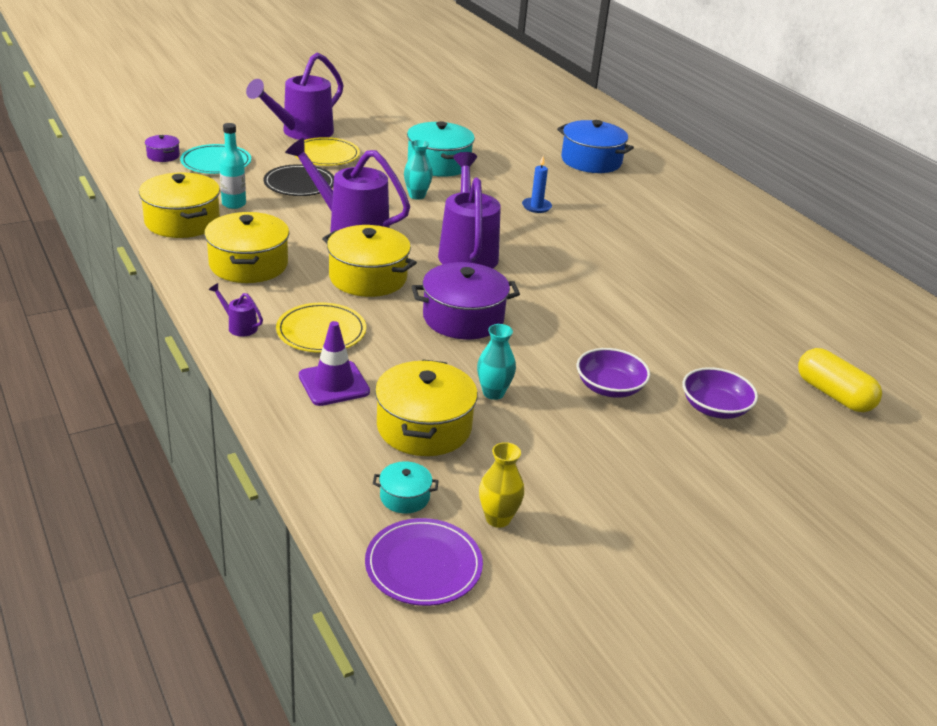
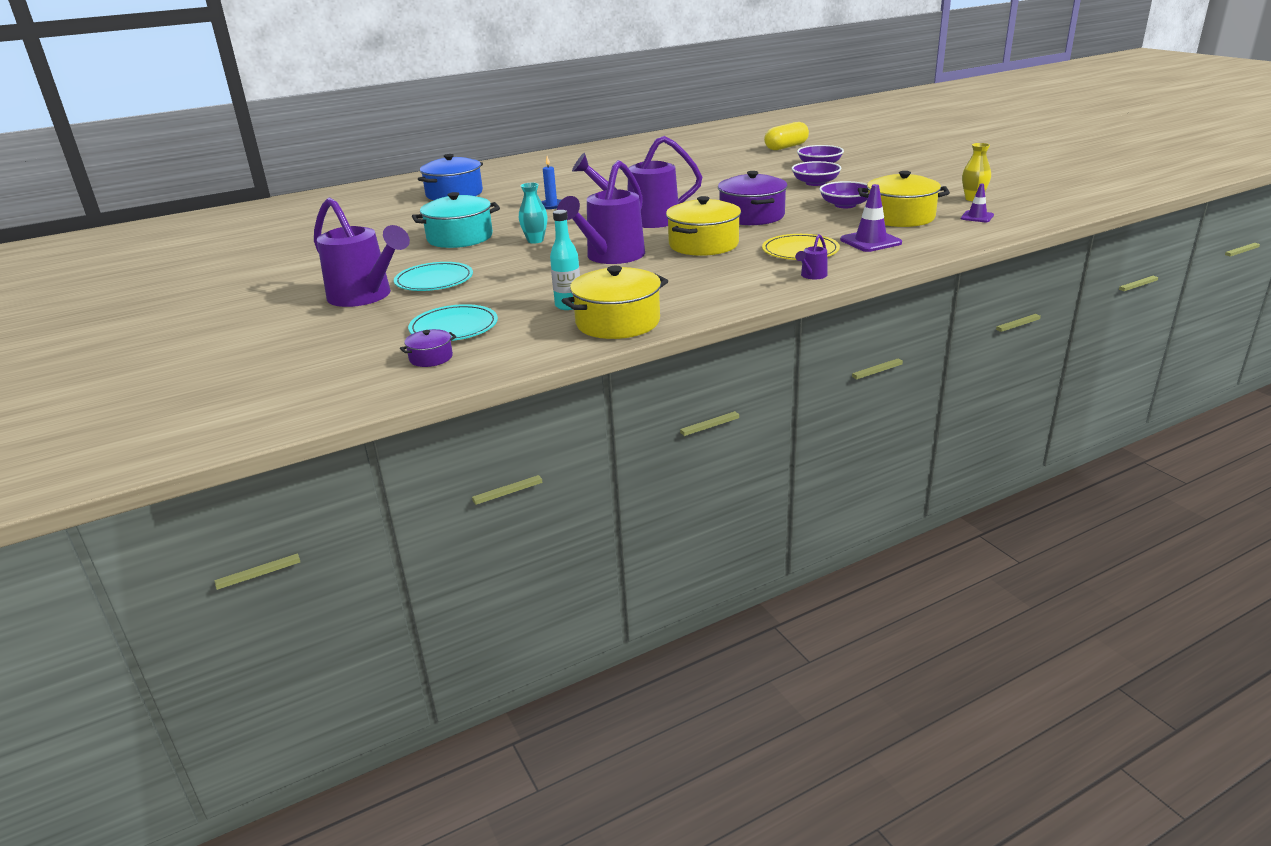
camera: 85 degrees left, 5 degrees down
(248, 264) = (700, 285): yellow pot -> none
(299, 184) = (512, 284): black plate -> none
(326, 155) = (434, 280): yellow plate -> turquoise plate
(404, 497) = (977, 217): turquoise pot -> purple traffic cone
(423, 565) = (1031, 210): purple plate -> none
(493, 393) = (845, 205): turquoise vase -> purple bowl

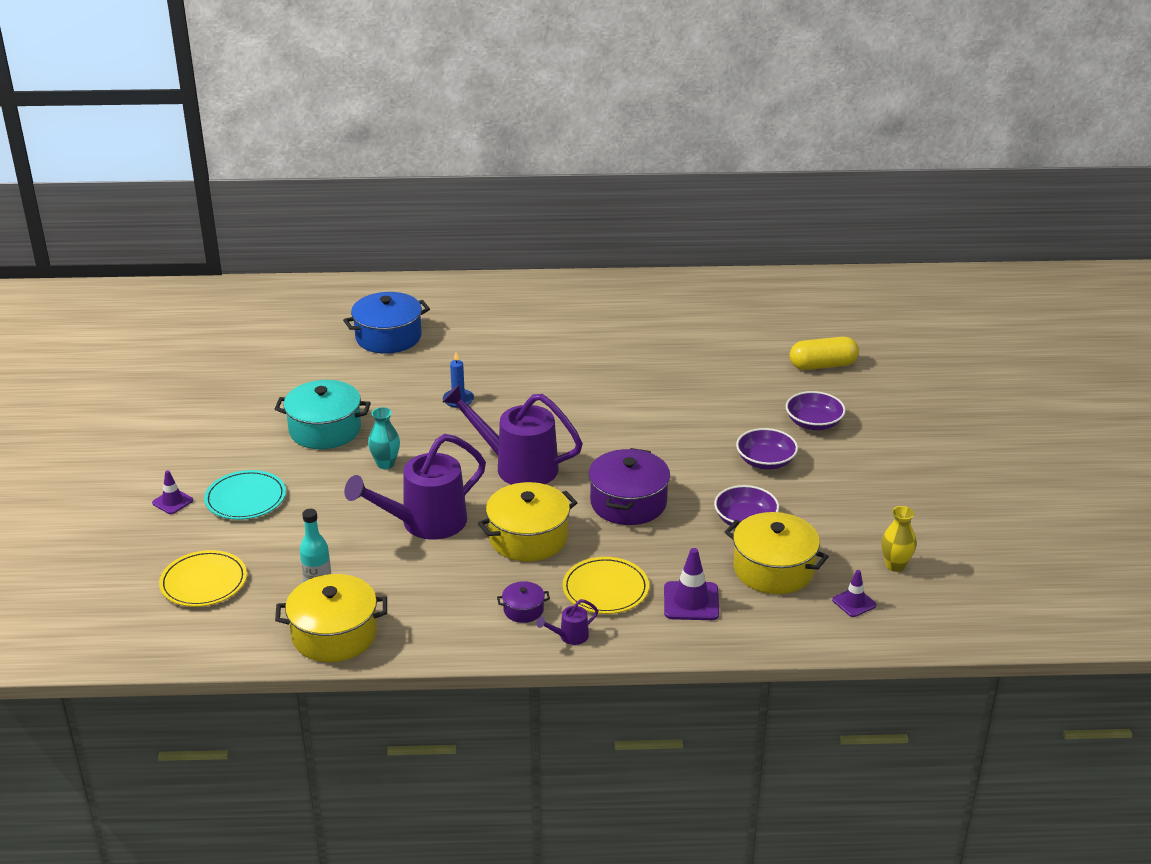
camera: 25 degrees right, 5 degrees up
(365, 297) = (172, 502): purple watering can -> purple traffic cone
(431, 358) = (153, 619): purple pot -> purple pot (523, 610)
(454, 327) = (203, 582): turquoise plate -> yellow plate

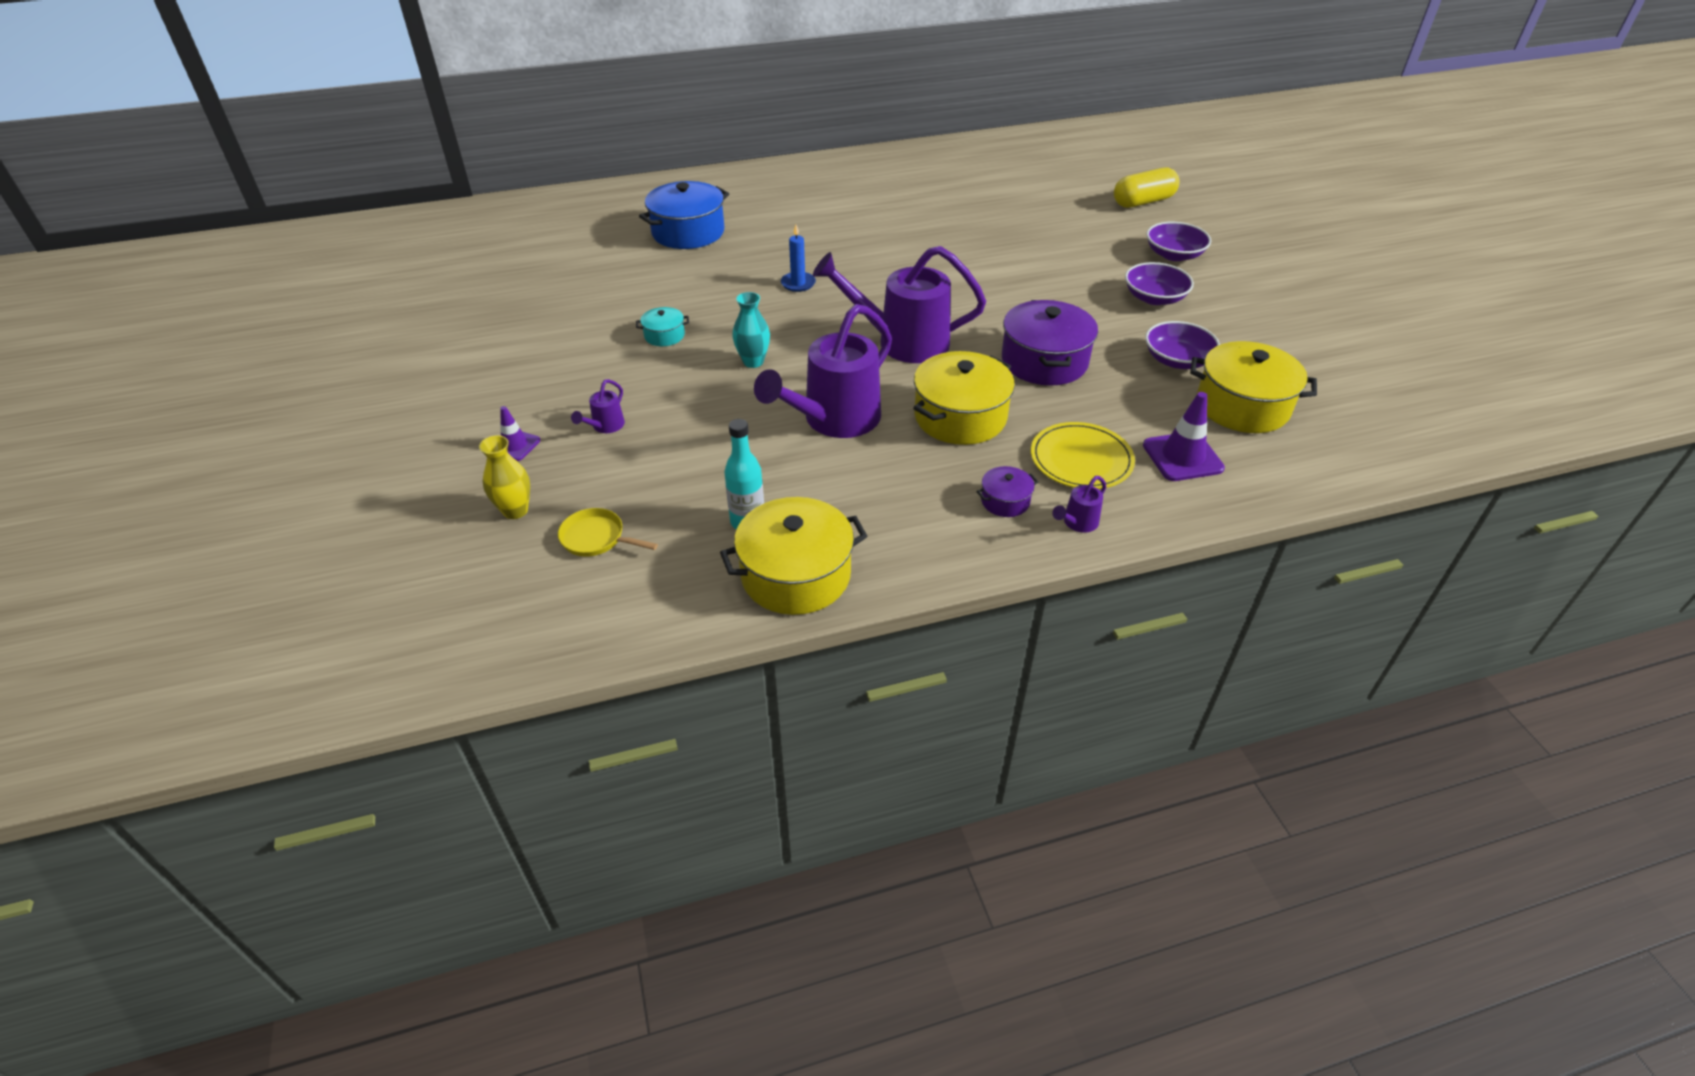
camera: 15 degrees left, 10 degrees up
(203, 582) = (596, 538): yellow plate -> yellow pan
(245, 498) = (605, 426): turquoise plate -> purple watering can
(325, 430) = (664, 335): turquoise pot -> turquoise pot, size x0.48
(854, 602) = (1349, 427): purple traffic cone -> none
(895, 565) = (1359, 381): yellow vase -> yellow vase (515, 510)

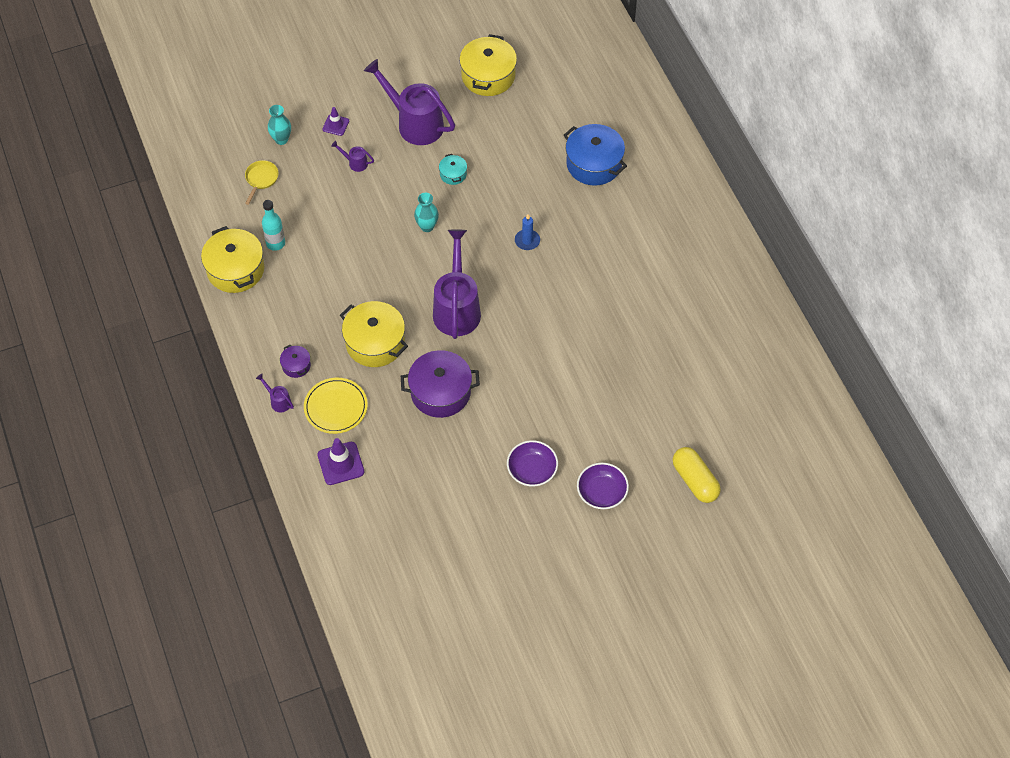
camera: 85 degrees right, 15 degrees up
(515, 510) = (281, 139): yellow vase -> turquoise vase
(833, 420) = (367, 275): purple watering can -> purple watering can (414, 123)
(1177, 360) = (448, 474): purple bowl -> none
(1242, 406) = (396, 507): yellow pot -> yellow pot (488, 76)

